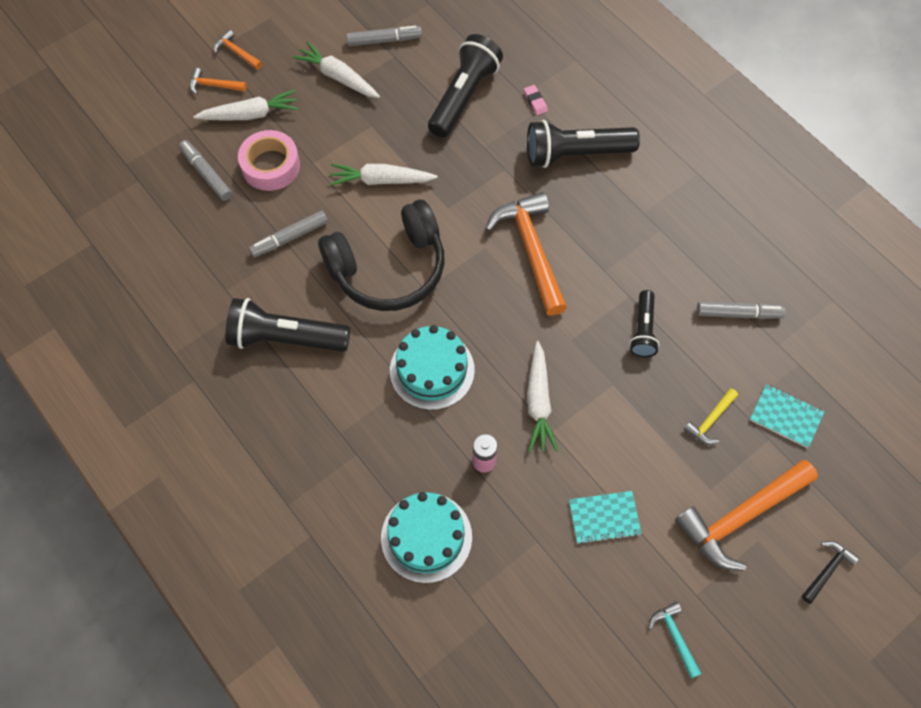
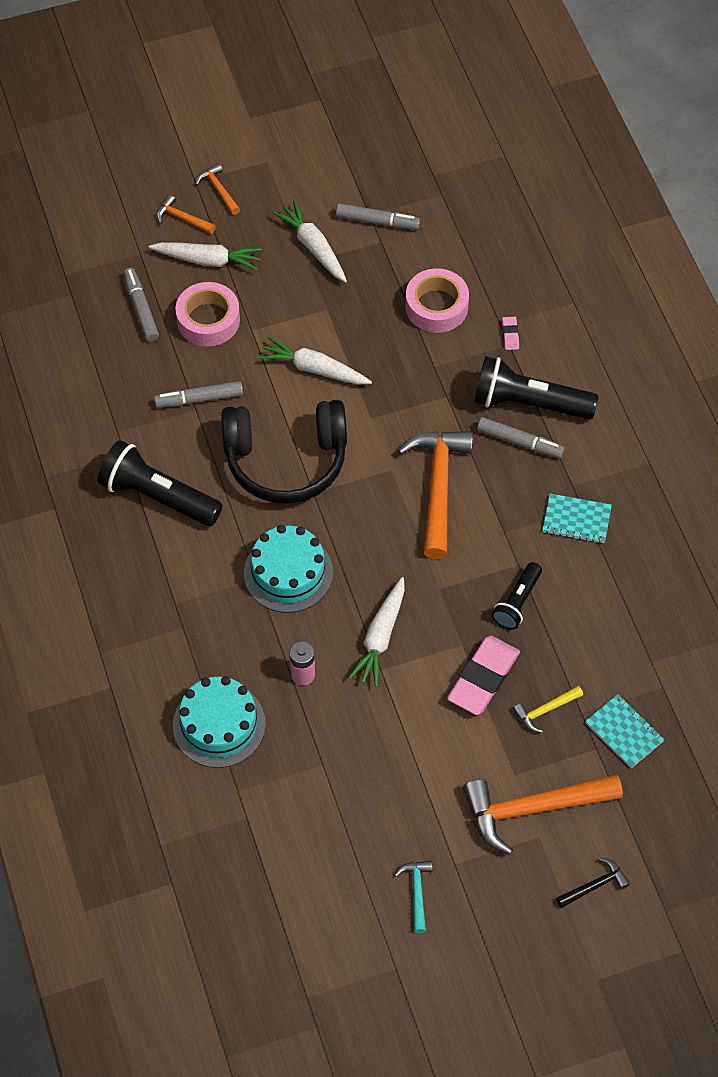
camera: 20 degrees right, 5 degrees down
(463, 96) = (436, 306): black flashlight -> pink tape
(604, 518) = (397, 765): turquoise notebook -> turquoise notebook (576, 520)
(644, 409) = (483, 678): none -> pink eraser
(738, 313) = (624, 618): grey marker -> grey marker (519, 442)

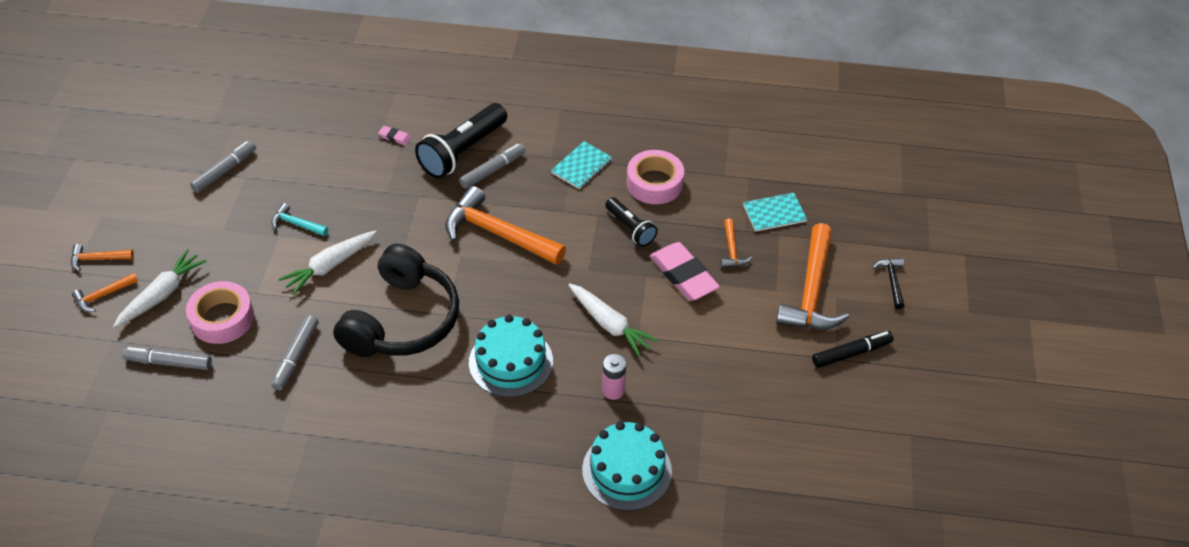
camera: 65 degrees left, 10 degrees down
(157, 496) = (371, 426): black flashlight -> none
(313, 247) = (213, 220): white carrot -> none
(417, 892) = (850, 393): turquoise hammer -> turquoise hammer (297, 224)
(436, 306) = (334, 168): pink tape -> pink tape (654, 183)
(470, 876) = (851, 353): none -> black marker
(545, 710) = (732, 250): yellow hammer -> orange hammer

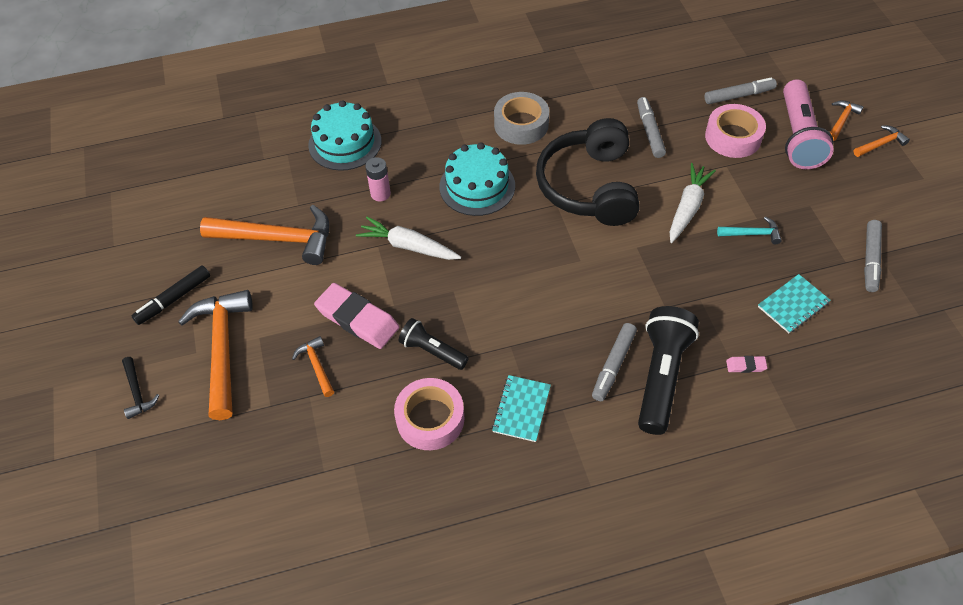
camera: 160 degrees right, 5 degrees up
(161, 295) = (798, 137): white carrot -> pink flashlight
(421, 418) = (521, 124): none -> grey tape
(498, 234) = (560, 295): orange hammer -> orange hammer (277, 239)
(774, 213) = (282, 431): turquoise notebook -> turquoise notebook (793, 305)

